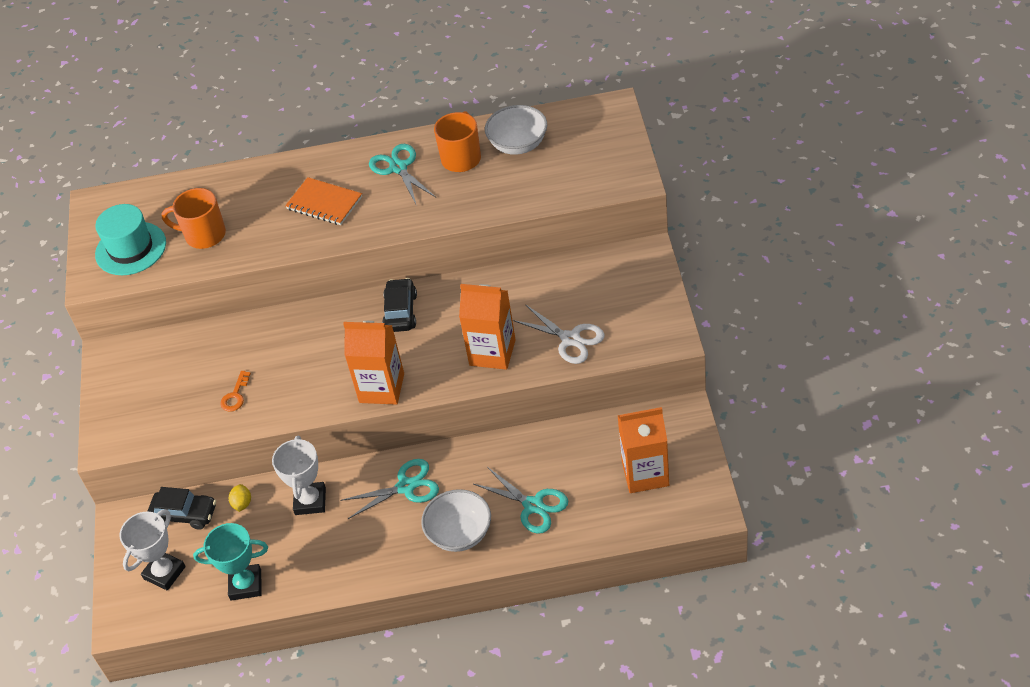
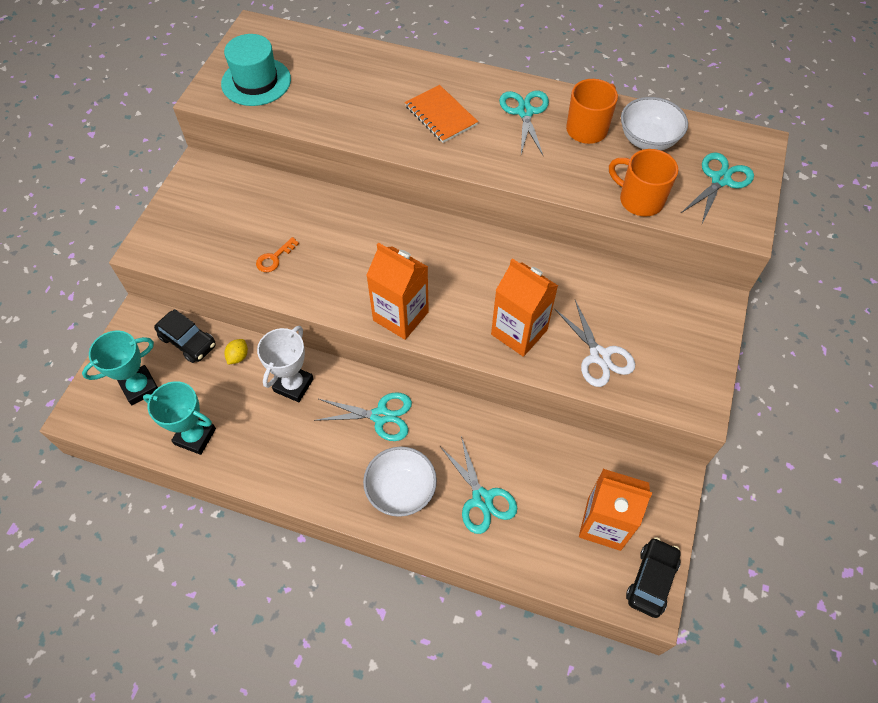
camera: 20 degrees right, 10 degrees up
(164, 573) = (140, 387): white trophy -> turquoise trophy
(204, 235) = (322, 97): orange mug -> orange mug (639, 200)
(400, 312) = (458, 250): black car -> black car (651, 580)
(595, 151) = (720, 180): none -> turquoise scissors

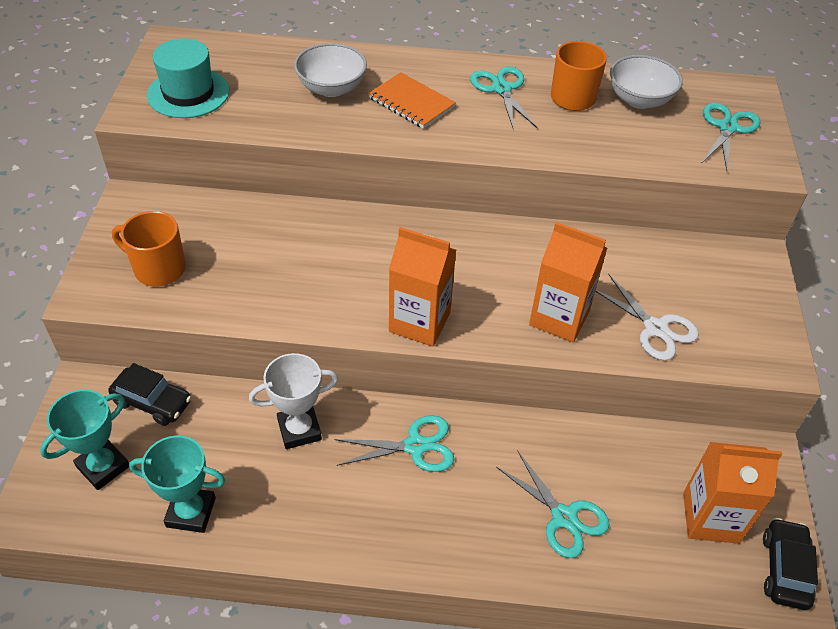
camera: 15 degrees left, 10 degrees down
(238, 356) = (221, 409): yellow lemon -> none
(274, 258) = (250, 283): orange key -> none
(293, 385) = (299, 430): white trophy -> white trophy turned 60 degrees clockwise
(401, 490) = (466, 526): white bowl -> white bowl (331, 88)
(639, 200) = (654, 157): orange mug -> orange mug (158, 269)

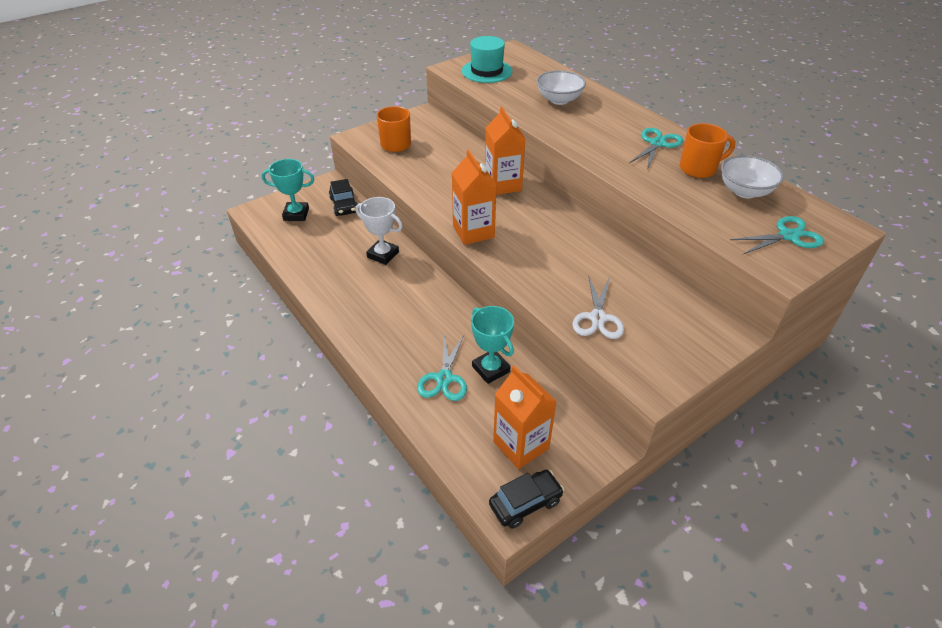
camera: 50 degrees right, 5 degrees down
(191, 512) = (301, 252): turquoise trophy -> turquoise trophy (491, 369)
(411, 103) = (592, 125): orange notebook -> none
(415, 446) = (421, 297): turquoise scissors -> none
(559, 318) = (548, 276): orange carton -> orange carton (503, 185)

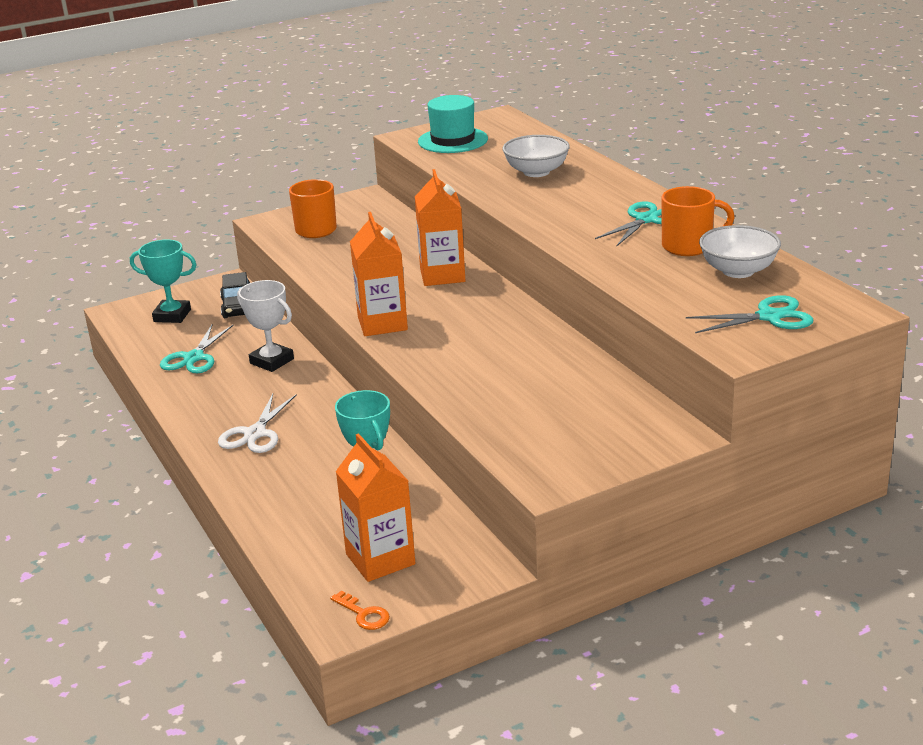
camera: 10 degrees right, 15 degrees down
(444, 378) = (306, 490): turquoise scissors -> turquoise scissors (194, 358)
(525, 503) = (364, 614): black car -> orange key
(598, 318) = (507, 414): white scissors -> white scissors (255, 434)

